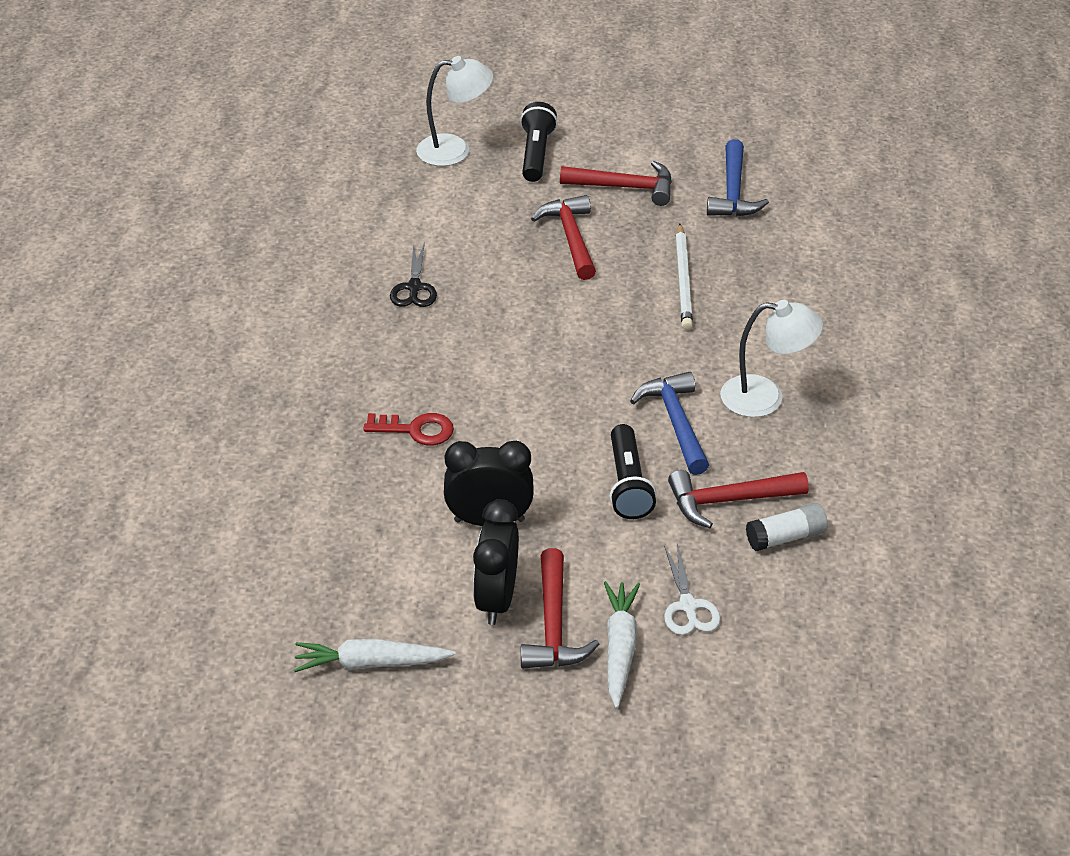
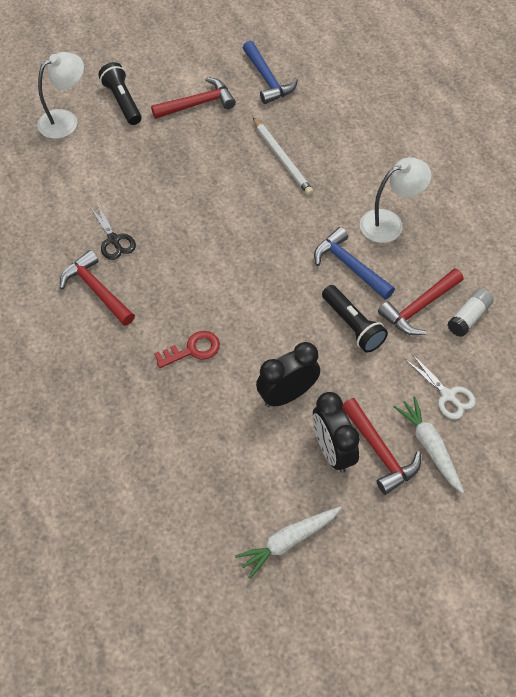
camera: 30 degrees left, 15 degrees up
(571, 238) = (190, 157): red hammer -> red hammer (96, 290)

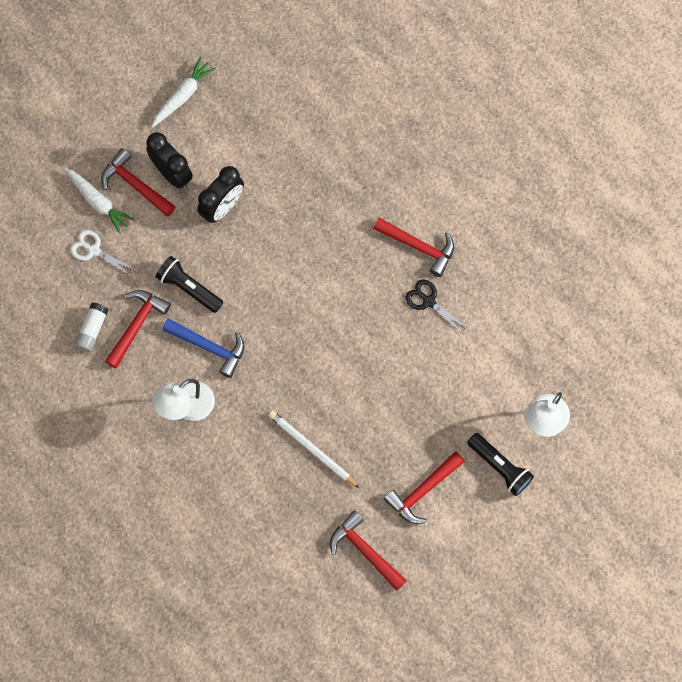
camera: 160 degrees right, 15 degrees up
(193, 350) = (313, 220): red key -> none
(267, 80) = (365, 550): blue hammer -> red hammer

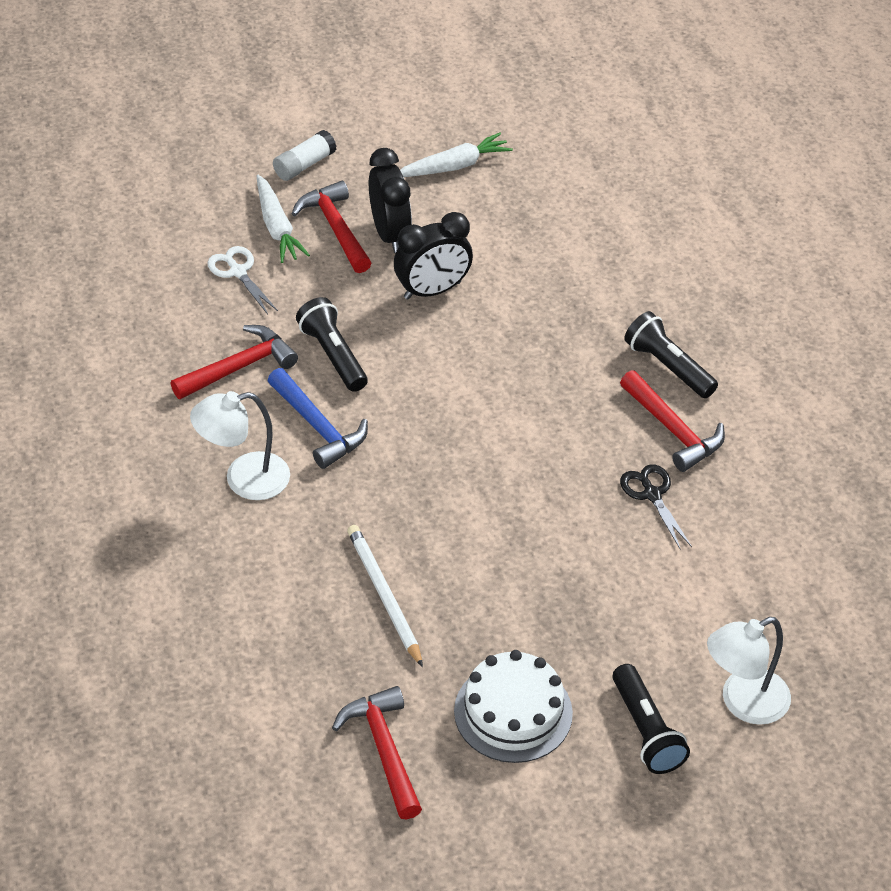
camera: 25 degrees right, 25 degrees down
(92, 330) = (178, 350): white glue stick -> white glue stick (304, 165)
(394, 199) = (668, 367): none -> black flashlight
(422, 491) = (513, 712): red hammer -> white cake

